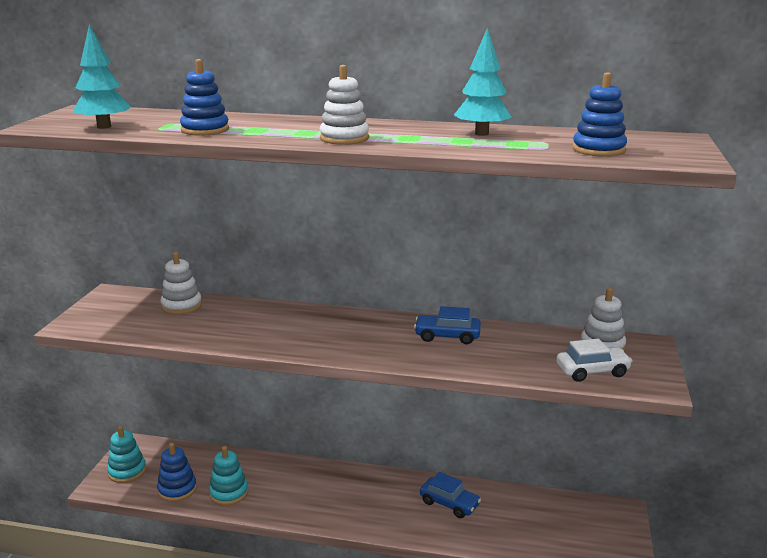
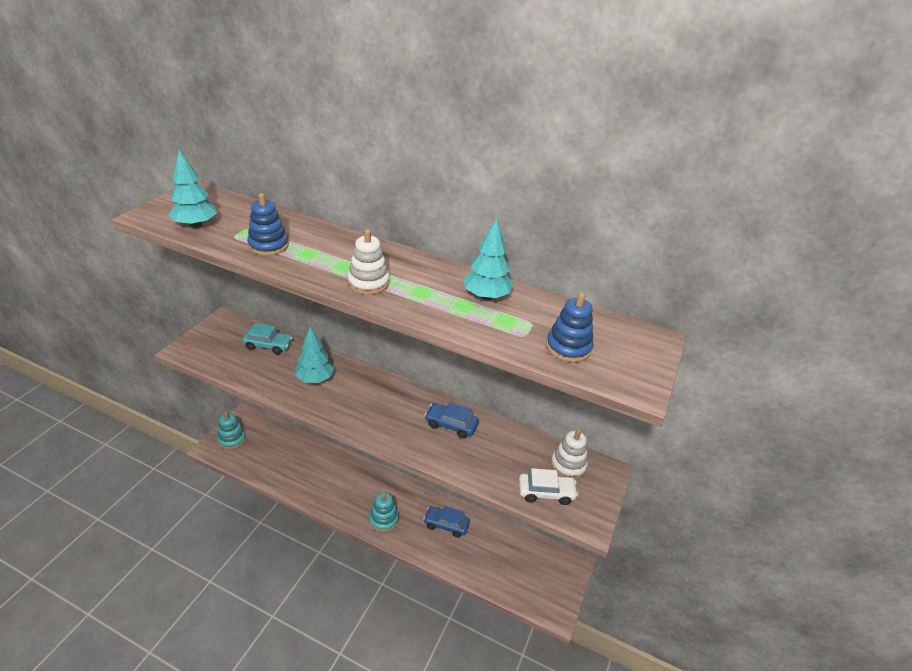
camera: 10 degrees right, 15 degrees up
(177, 489) = (260, 464): blue stacking toy -> none
(181, 306) = (268, 345): white stacking toy -> turquoise car
(229, 493) = (294, 476): turquoise stacking toy -> turquoise stacking toy (384, 519)
(258, 324) = (315, 379): none -> turquoise tree
(449, 503) = (446, 524): blue car -> blue car turned 150 degrees clockwise

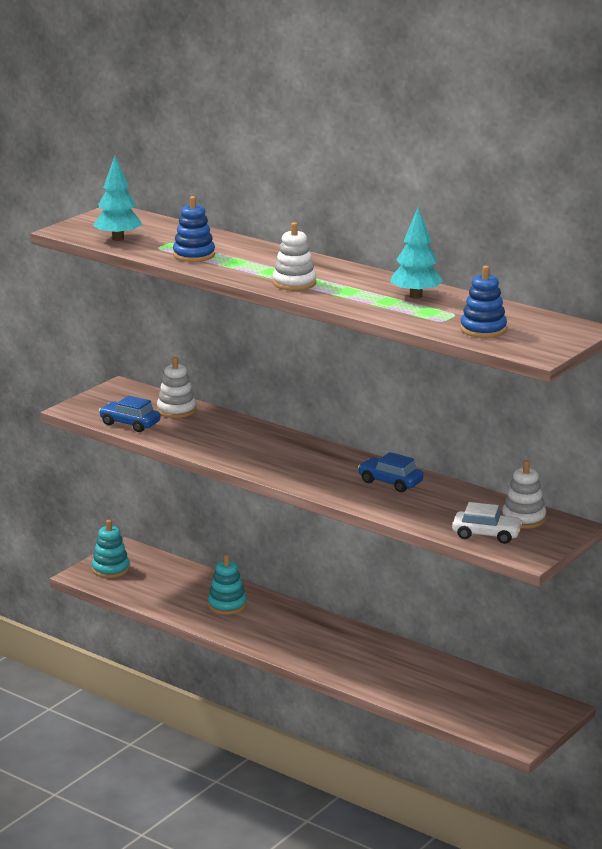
camera: 15 degrees right, 15 degrees down
(268, 345) = (176, 410): turquoise car -> white stacking toy
(315, 379) = (231, 439): turquoise tree -> none
(384, 519) = (308, 652): turquoise stacking toy -> turquoise stacking toy (227, 605)
(446, 524) = (392, 663): blue car -> blue car (130, 424)

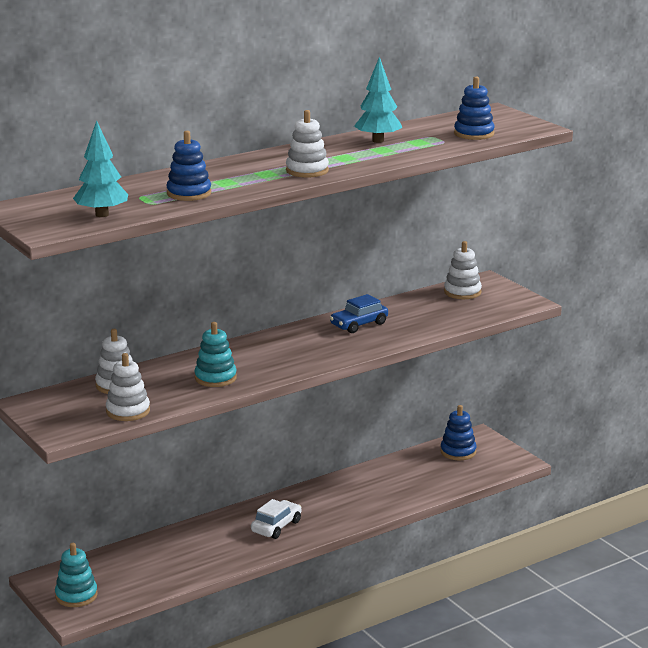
camera: 70 degrees left, 0 degrees up
(130, 424) = (128, 411): blue car -> white stacking toy
(227, 605) = (205, 544): turquoise stacking toy -> turquoise stacking toy (215, 378)
(486, 534) = (482, 309): white car -> white car (276, 526)
(511, 701) = (458, 452): none -> blue stacking toy

